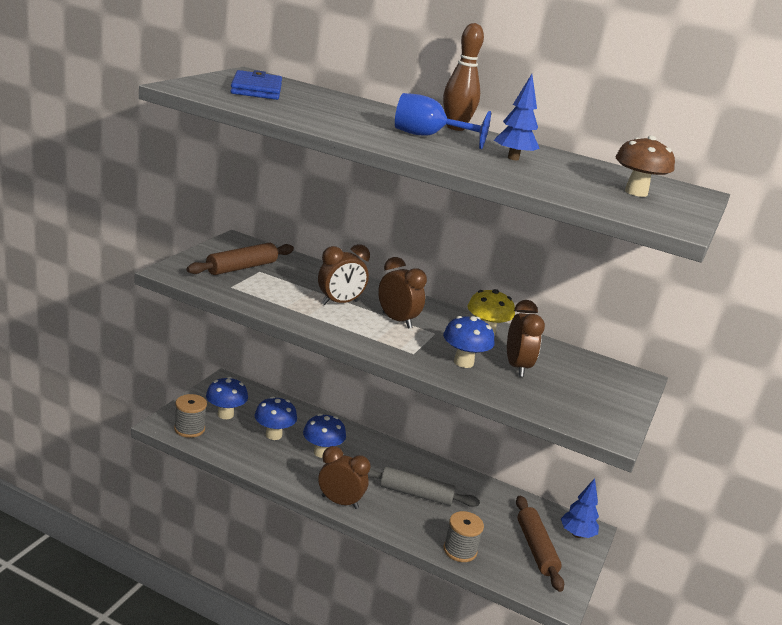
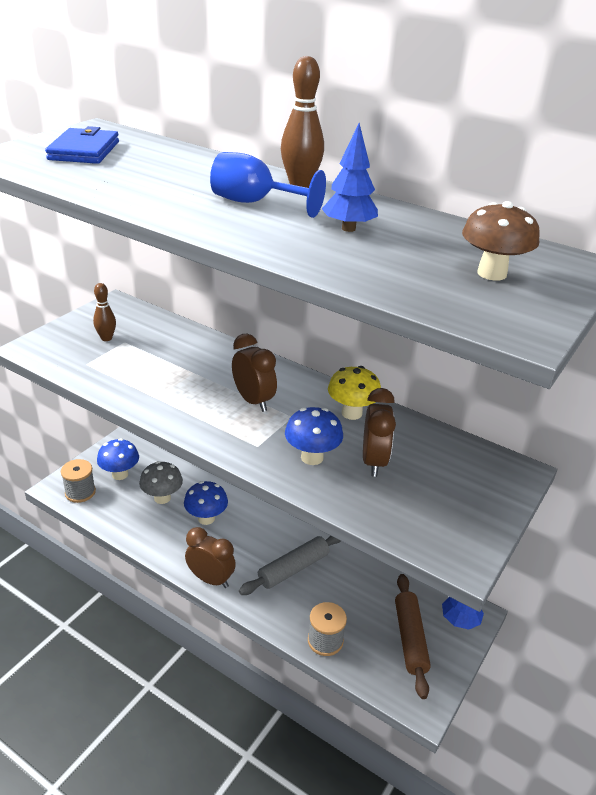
camera: 10 degrees right, 10 degrees up
(241, 267) = (106, 338): brown rolling pin -> brown bowling pin
(273, 435) = (162, 498): blue mushroom -> grey mushroom
(339, 303) = (197, 379): brown clock -> none
(416, 494) = (293, 568): grey rolling pin -> grey rolling pin turned 60 degrees counterclockwise

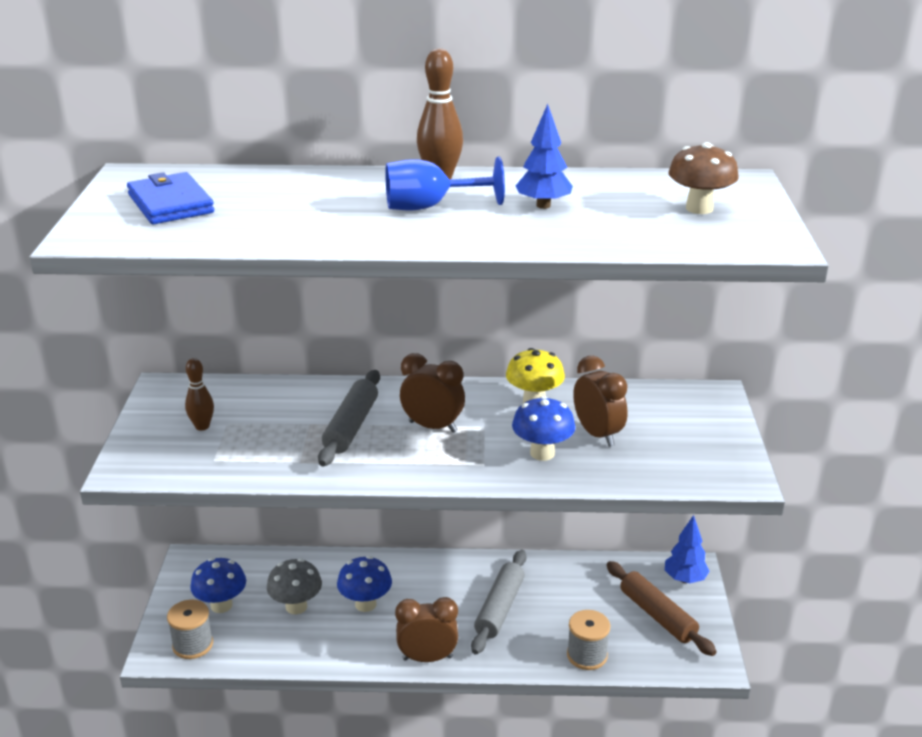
camera: 30 degrees left, 5 degrees down
(198, 377) = (351, 426): none -> grey rolling pin

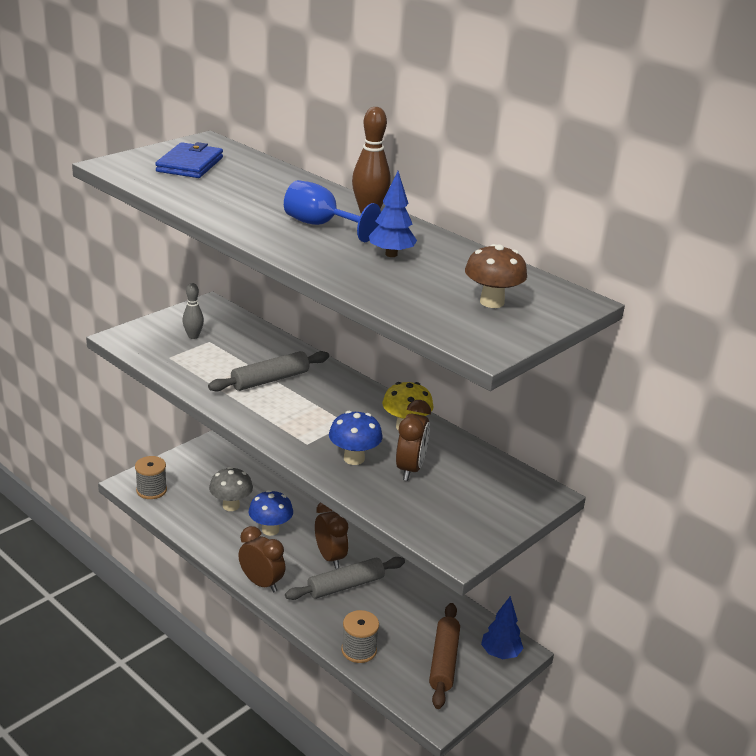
camera: 40 degrees right, 0 degrees up
(202, 426) = (193, 336): brown bowling pin -> grey bowling pin
(221, 605) = (193, 479): blue mushroom -> none
(432, 427) = (315, 406): brown clock -> brown clock (330, 557)

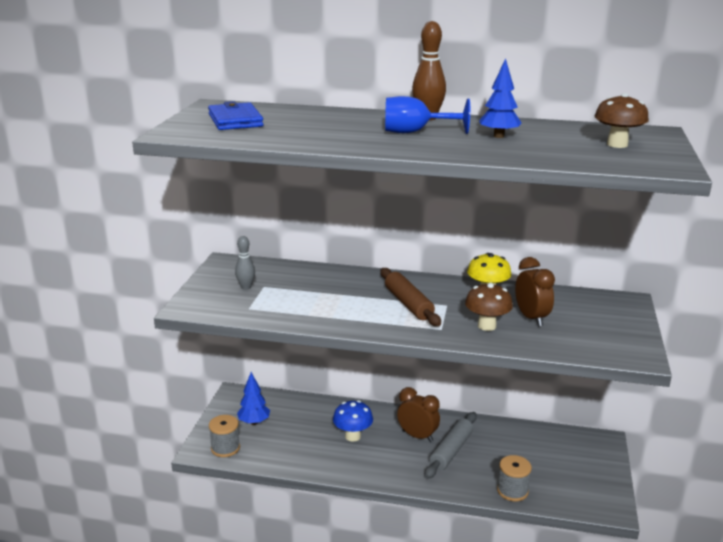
camera: 30 degrees left, 5 degrees down
(231, 506) = (303, 432): grey mushroom -> none
(261, 583) = (391, 478): brown clock -> none
(270, 380) = (350, 296): grey rolling pin -> none
(354, 458) = (487, 326): blue mushroom -> brown mushroom
(444, 661) = (572, 470): brown rolling pin -> brown rolling pin (408, 304)
(500, 654) = (597, 447): blue tree -> blue tree (254, 422)

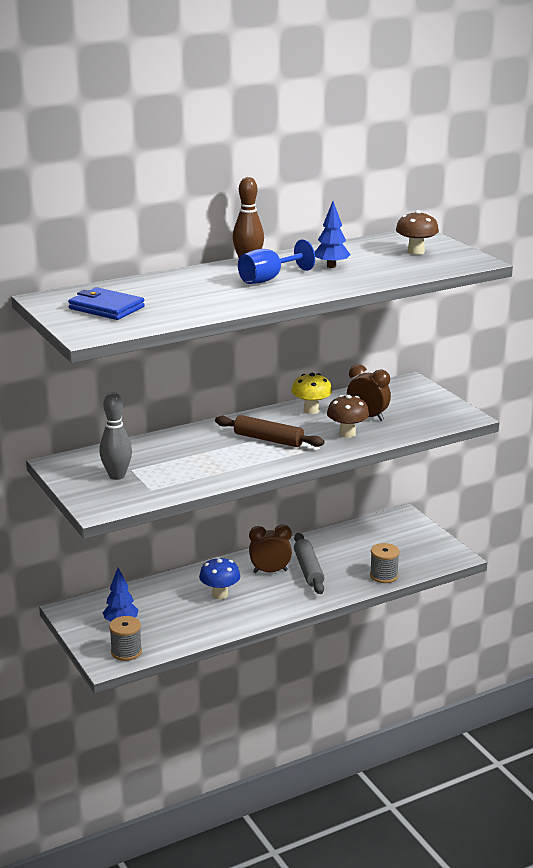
camera: 40 degrees left, 0 degrees up
(246, 287) = (117, 476): grey bowling pin -> grey bowling pin, size x1.55

